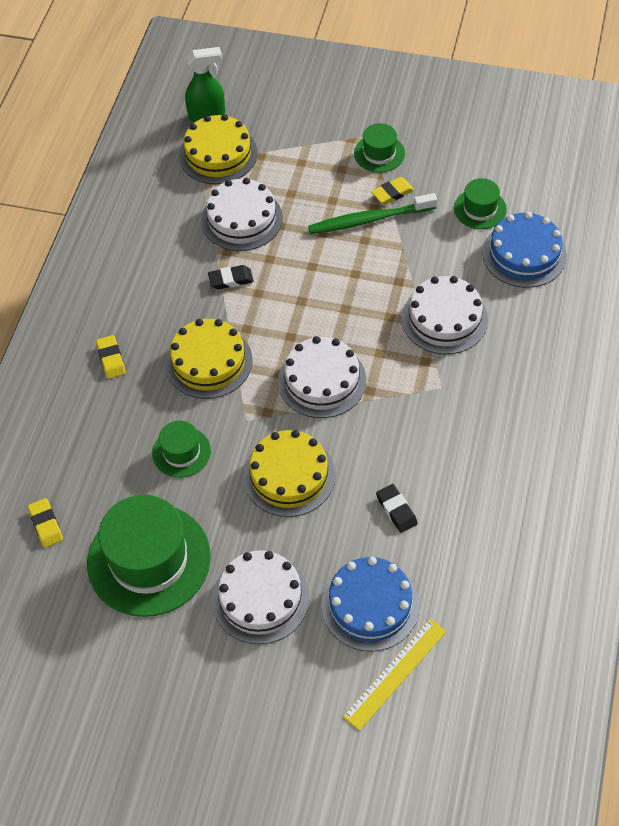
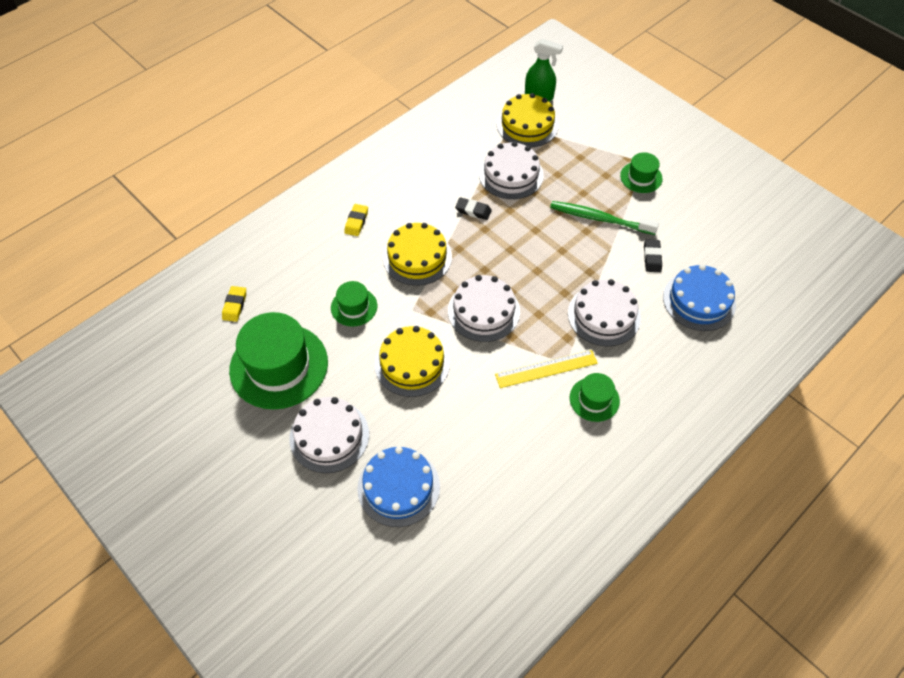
camera: 30 degrees right, 0 degrees up
(392, 193) = (630, 209): yellow eraser -> none
(395, 673) = (379, 547): yellow ruler -> yellow ruler (546, 369)
(396, 510) = (467, 431): black eraser -> black eraser (652, 258)
(480, 209) = (688, 251): green hat -> green hat (594, 399)

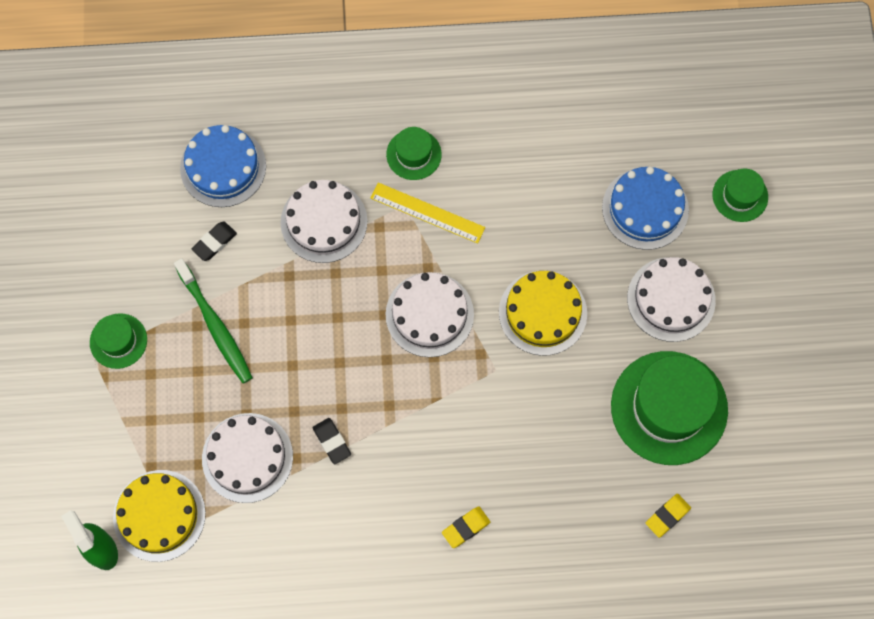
camera: 140 degrees left, 15 degrees up
(354, 307) = (550, 418): green hat -> green hat (740, 196)
(417, 257) = (440, 429): yellow cake -> none

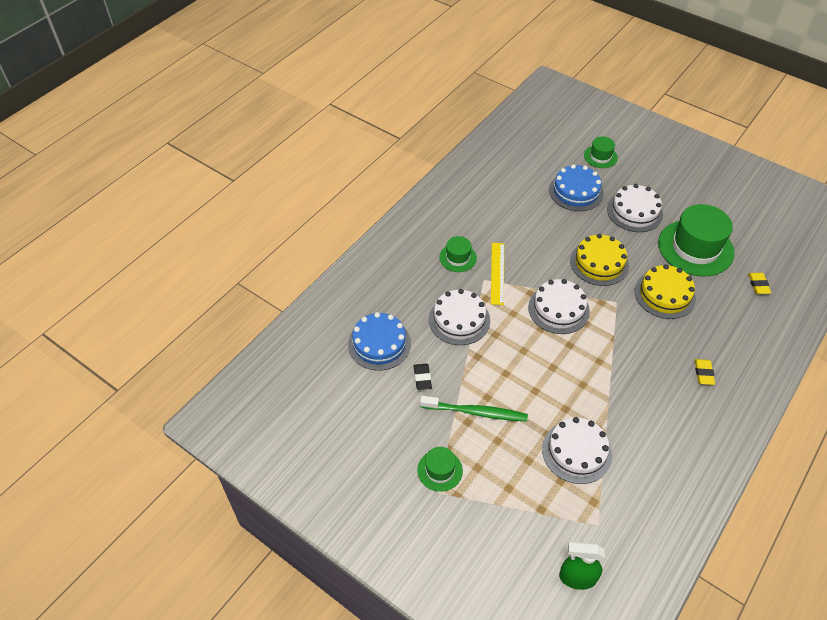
camera: 50 degrees left, 20 degrees down
(159, 515) = (578, 526): yellow cake -> yellow cake (664, 294)
(332, 441) = (600, 402): black eraser -> none
(427, 212) = (497, 273): yellow ruler -> yellow ruler turned 60 degrees counterclockwise

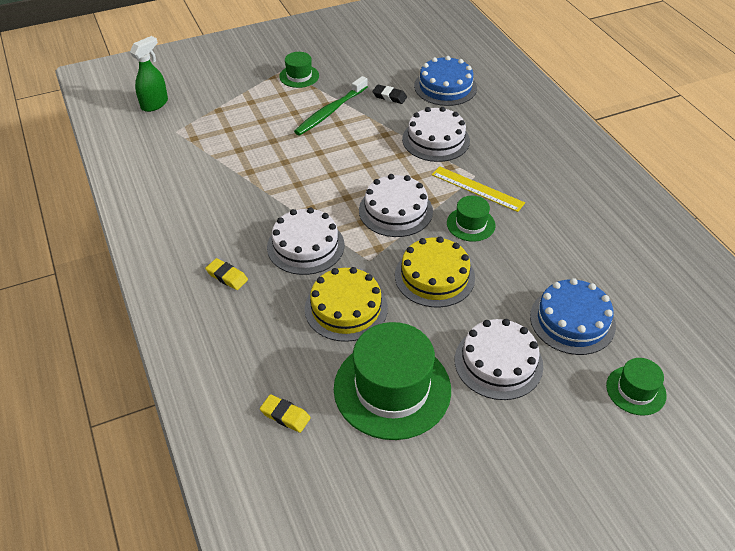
camera: 120 degrees right, 5 degrees down
(458, 258) = (519, 170): green hat -> green hat (470, 224)
(576, 451) = (241, 149): white cake -> white cake (305, 246)

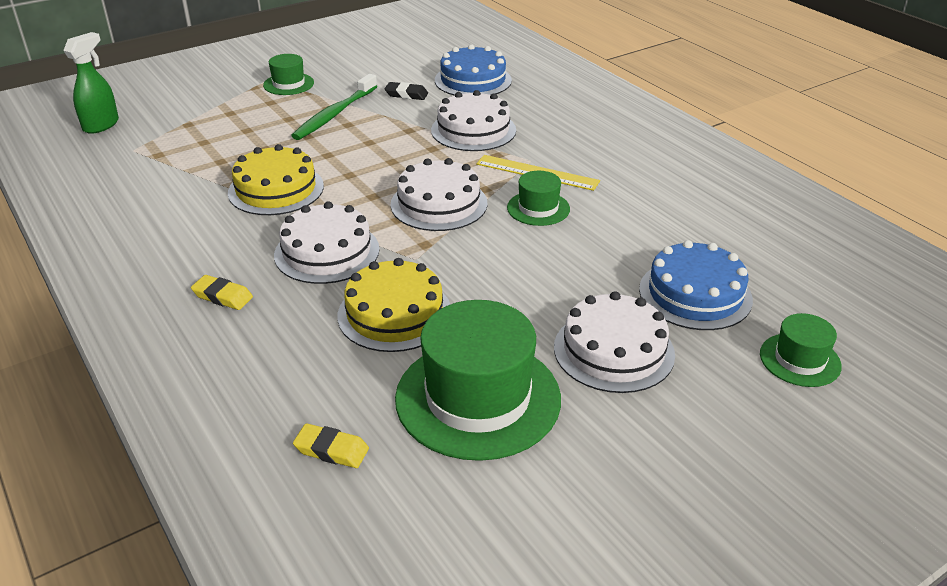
camera: 10 degrees left, 10 degrees down
(434, 276) = (505, 266): yellow cake -> yellow cake (276, 189)

